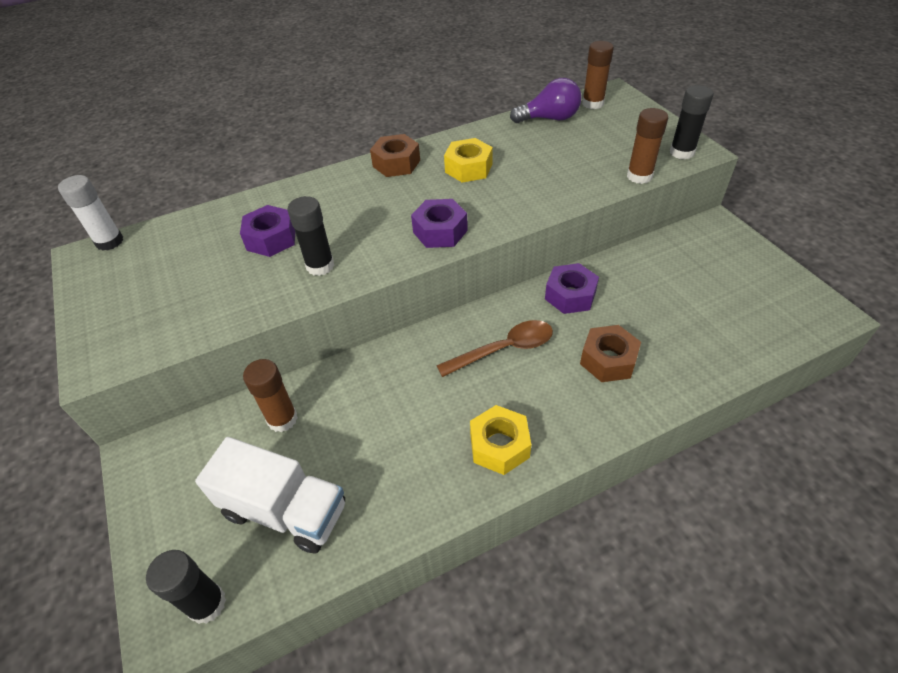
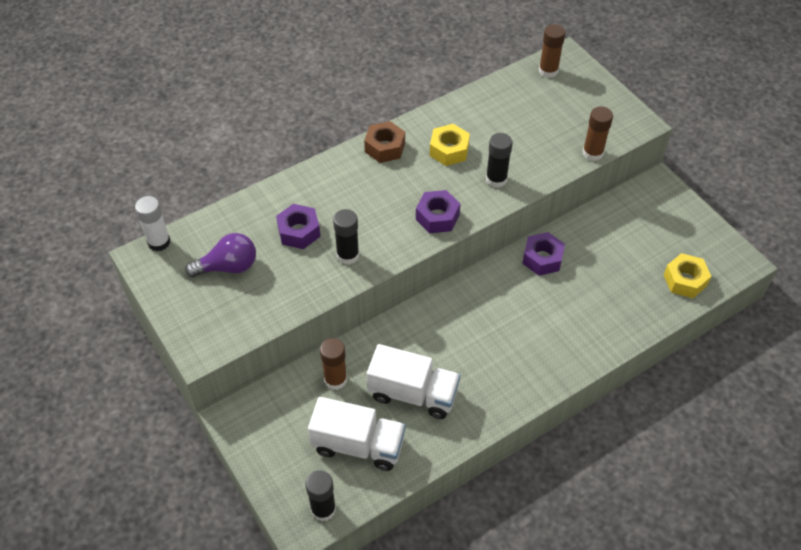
camera: 10 degrees left, 5 degrees up
(377, 446) = (413, 393): none -> white truck
(499, 445) = (503, 386): yellow nut -> yellow nut (685, 280)
(503, 349) = (495, 310): brown spoon -> none
(549, 118) = (511, 90): purple light bulb -> purple light bulb (228, 267)
(608, 360) = (576, 313): brown nut -> none
(682, 152) = (626, 126): black glue stick -> black glue stick (496, 179)

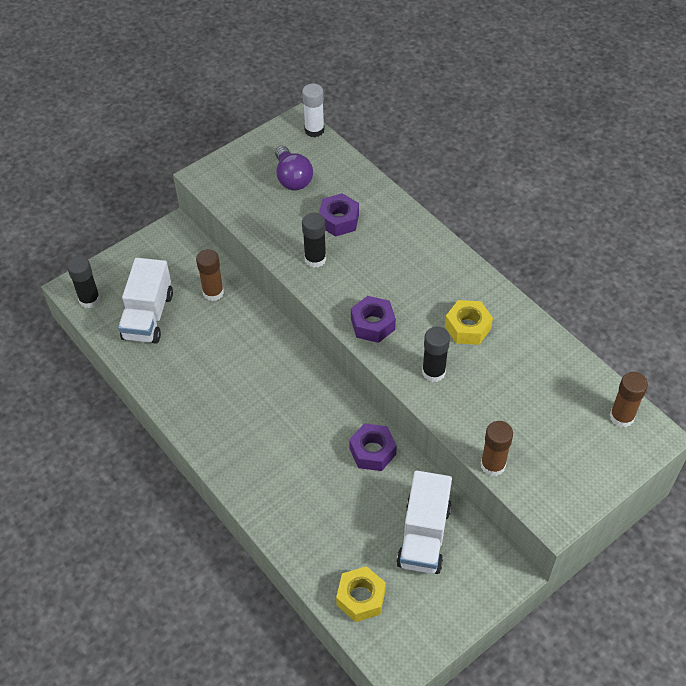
camera: 85 degrees right, 0 degrees up
(385, 147) = (460, 273): brown nut -> none
(413, 393) = (201, 351): white truck -> white truck (424, 536)

